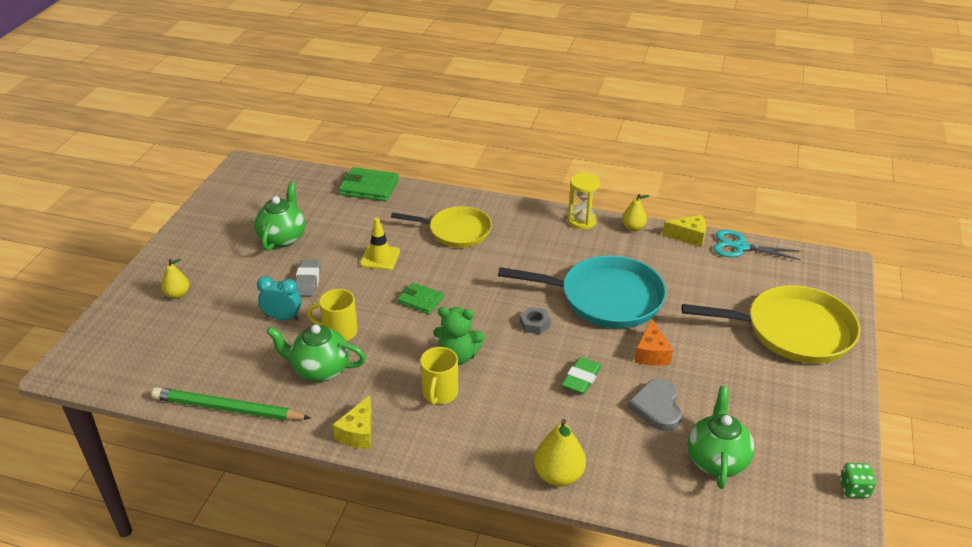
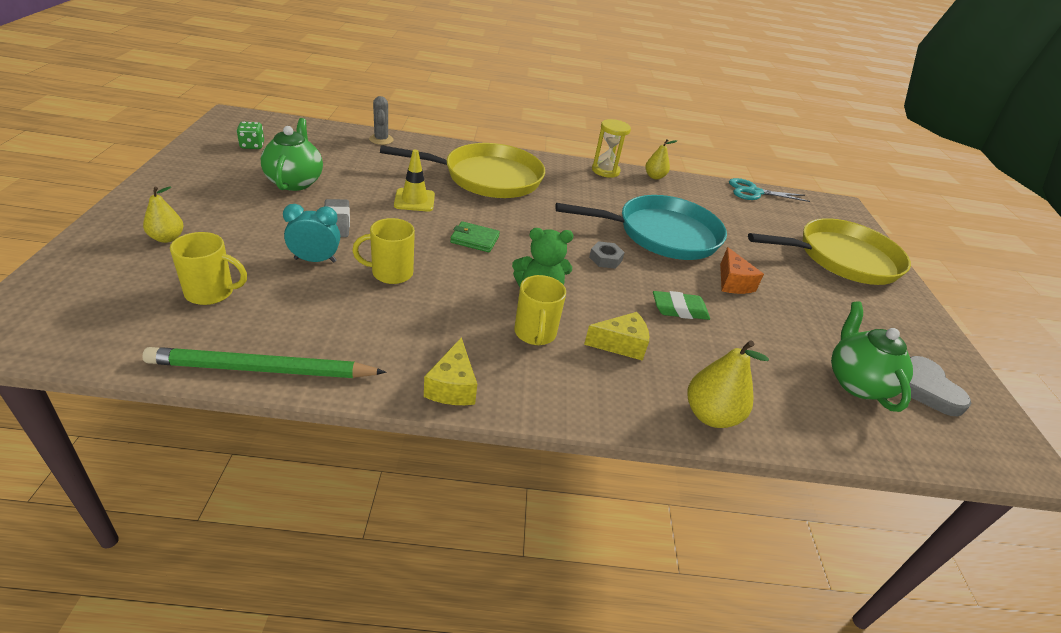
camera: 20 degrees left, 0 degrees up
(202, 344) = (211, 293): none -> yellow mug
(320, 370) = (379, 315): green teapot -> none
(369, 187) = (381, 139): green wallet -> grey cactus
(456, 231) = (488, 177): yellow pan -> yellow pan, size x1.51
(581, 379) = (679, 309): green eraser -> green eraser turned 75 degrees clockwise
(657, 407) = (768, 333): grey heart -> grey heart (927, 389)
(688, 237) = (706, 184): yellow cheese -> yellow cheese (621, 344)
(854, 489) = (994, 400): green dice -> green dice (252, 145)

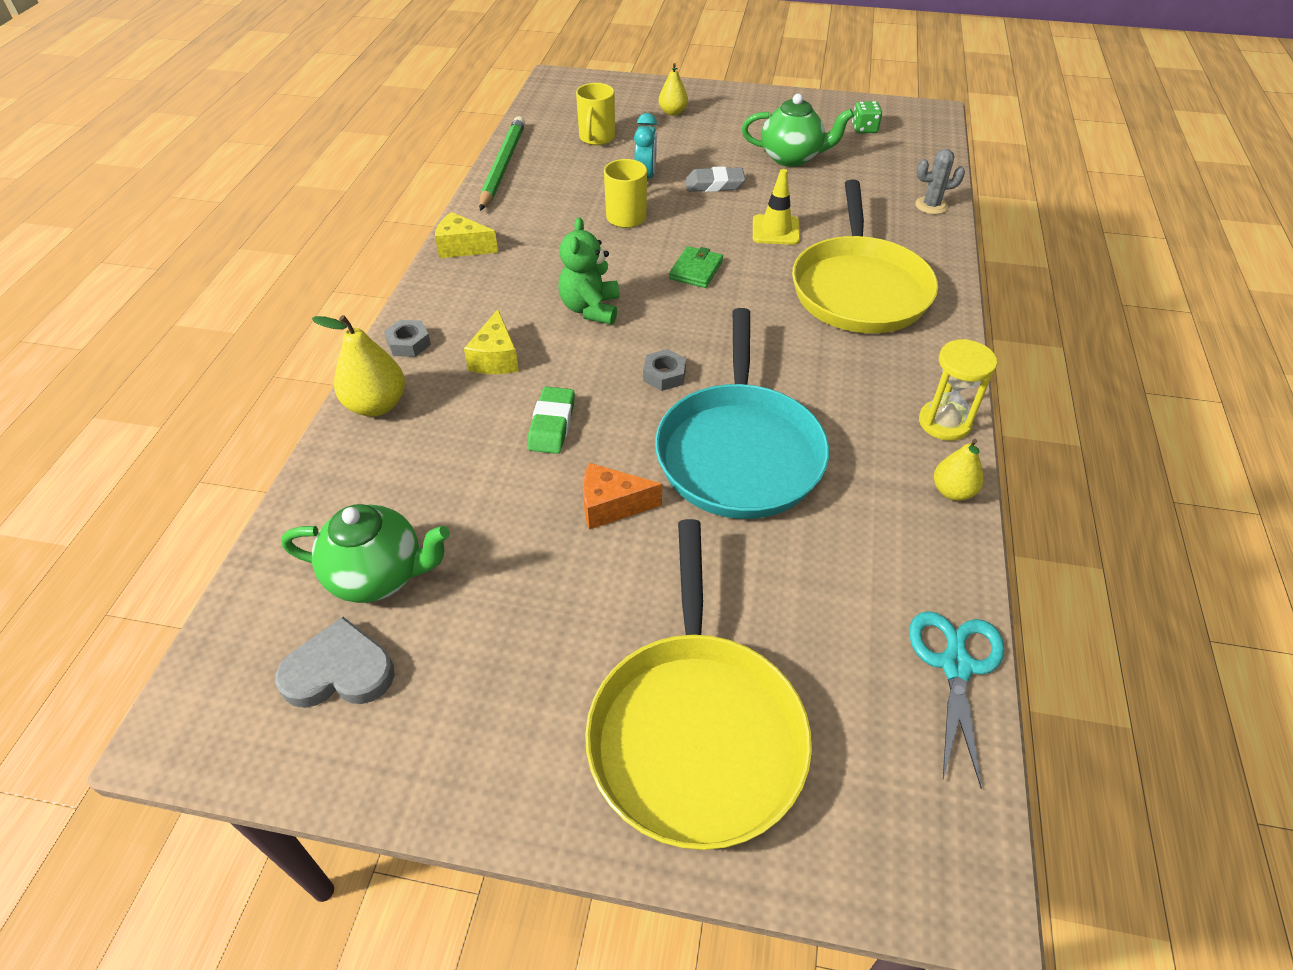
camera: 105 degrees right, 10 degrees up
(535, 333) = (523, 299): yellow mug -> none
(623, 406) = (409, 343): none -> grey nut

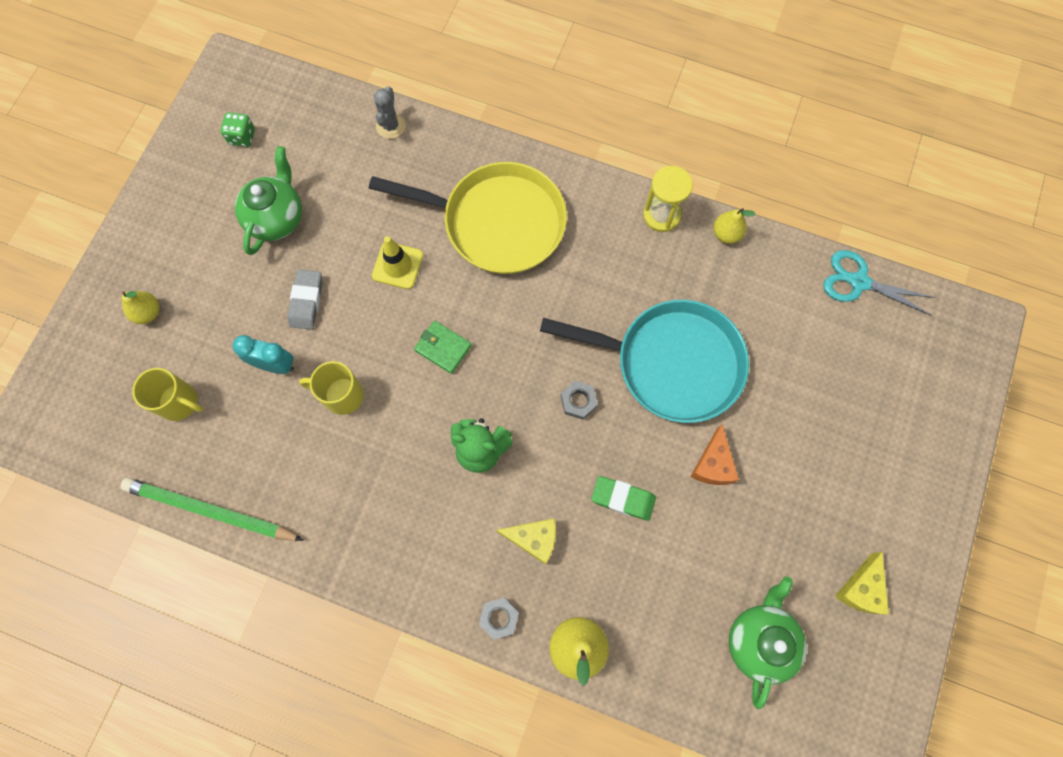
camera: 80 degrees left, 25 degrees up
(339, 671) = (836, 665): grey heart -> none
(462, 247) = (357, 562): yellow cheese -> yellow cheese (860, 589)
(696, 733) = (893, 440): yellow pan -> none

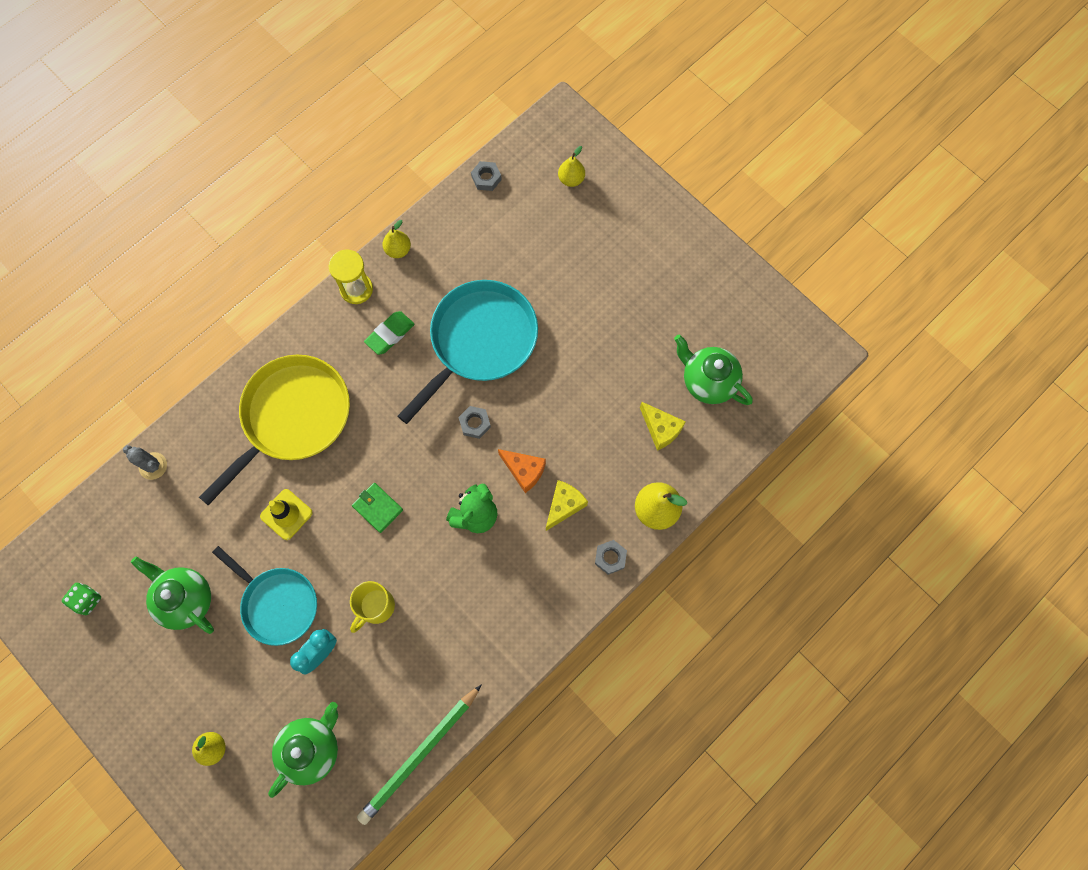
camera: 65 degrees left, 0 degrees up
(179, 402) = (311, 748): yellow mug -> green teapot
(306, 301) = (277, 604): grey eraser -> turquoise pan
(443, 348) = (377, 508): green wallet -> green wallet turned 75 degrees clockwise
(623, 499) = (565, 426): green eraser -> green eraser (390, 334)
(713, 464) = (570, 350): orange cheese -> orange cheese (524, 471)
(859, 282) = (486, 178): turquoise scissors -> grey nut
(860, 589) = (704, 296): yellow cheese -> yellow cheese (661, 429)
(913, 371) = (571, 179): none -> yellow pear

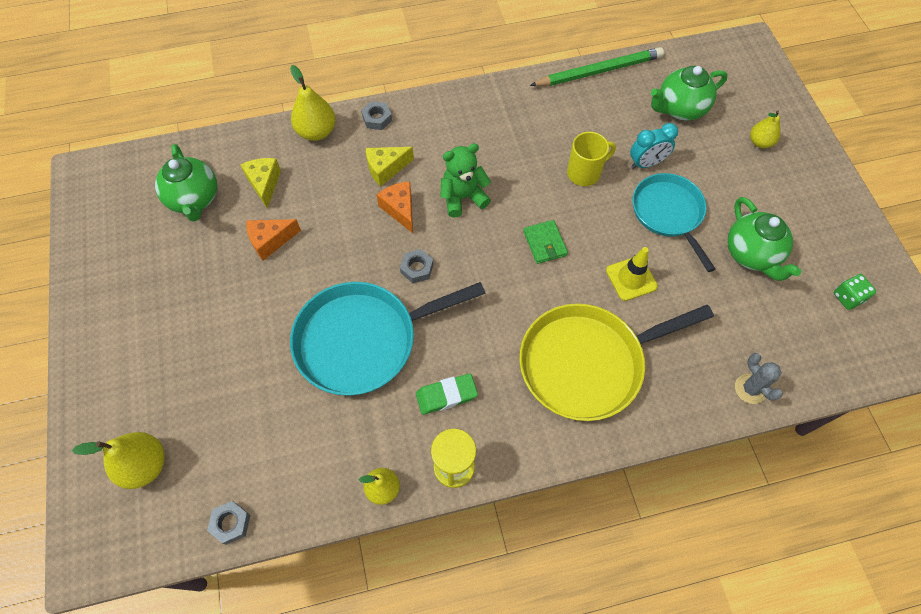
camera: 150 degrees left, 10 degrees down
(571, 179) = (145, 465): yellow pear -> yellow pear, size x1.56
(613, 380) = (270, 241): none -> orange cheese

